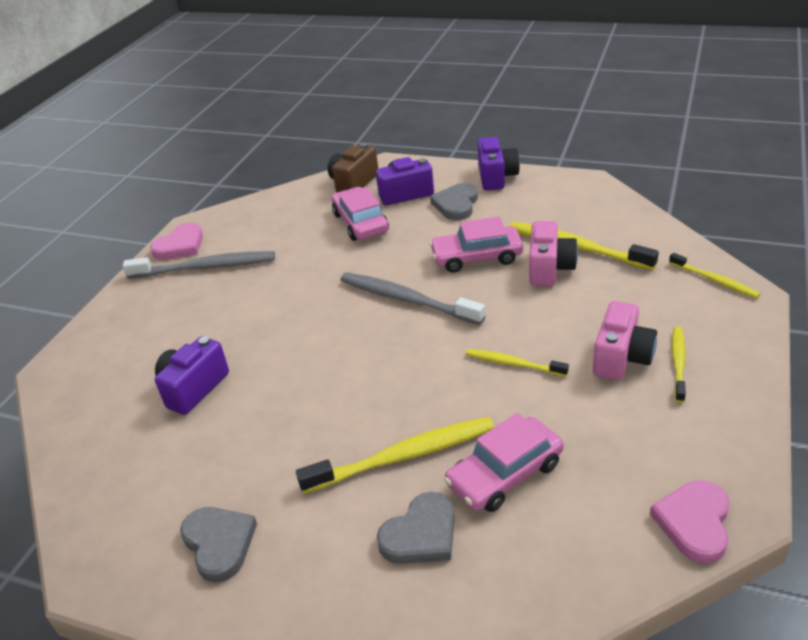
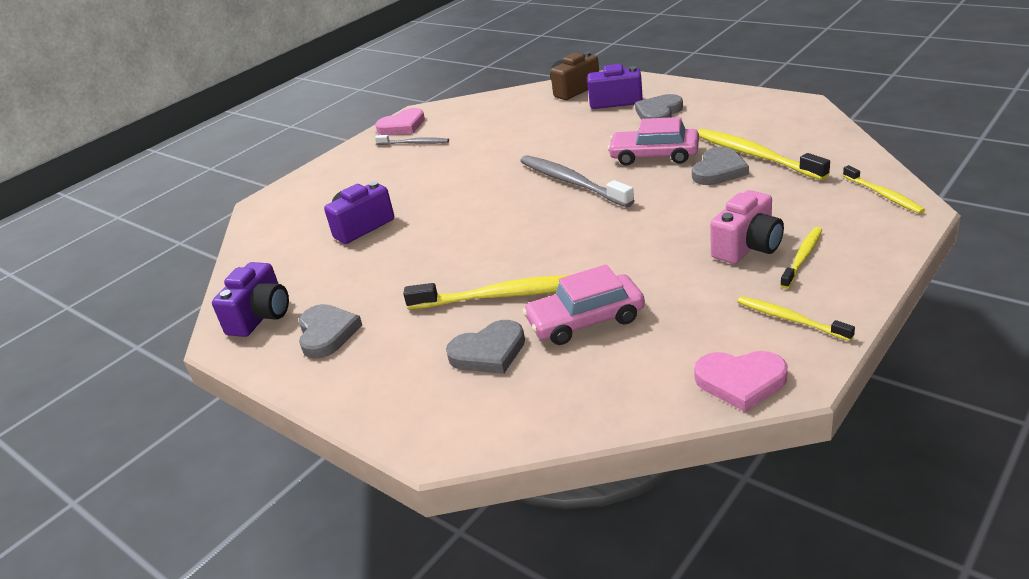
camera: 20 degrees right, 5 degrees down
(205, 267) = (414, 143): grey toothbrush -> grey toothbrush, size x0.57
(361, 223) = (563, 121): pink car -> none
(496, 177) = (710, 93): purple camera -> purple camera (261, 316)
(513, 363) = (641, 240): yellow toothbrush -> yellow toothbrush (790, 319)
(549, 268) = (719, 170): pink camera -> grey heart
(694, 523) = (741, 381): pink heart -> pink heart turned 120 degrees counterclockwise

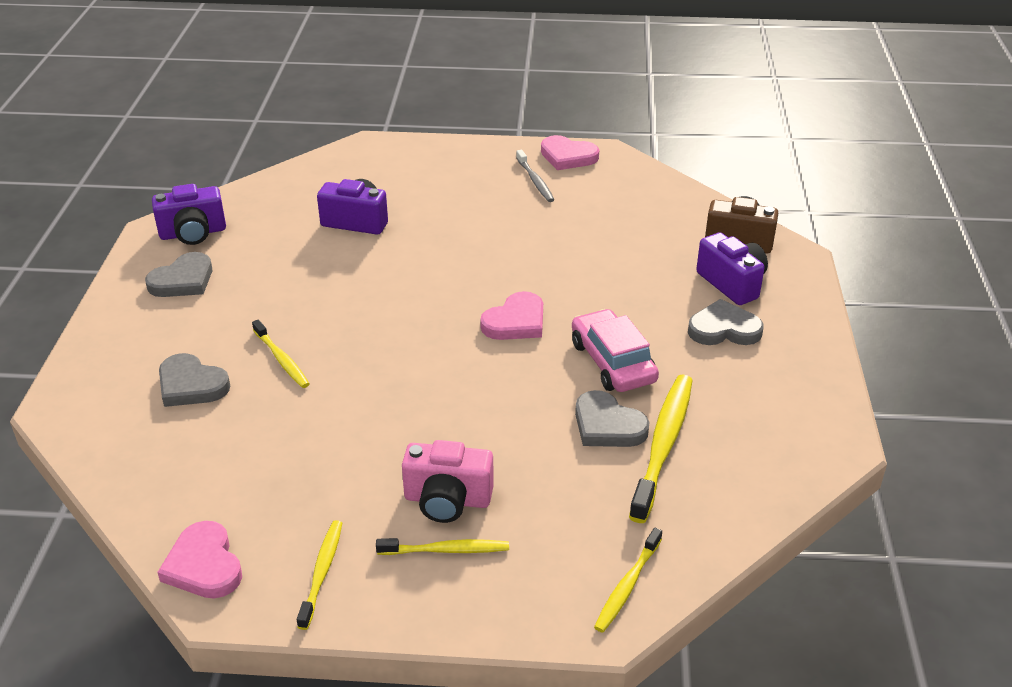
camera: 50 degrees right, 5 degrees up
(505, 295) = (281, 359): yellow toothbrush -> yellow toothbrush, size x0.57
(572, 182) = (516, 322): grey toothbrush -> pink heart
(585, 320) = (263, 427): pink car -> none
(719, 170) = (607, 425): grey heart -> grey heart turned 45 degrees clockwise

